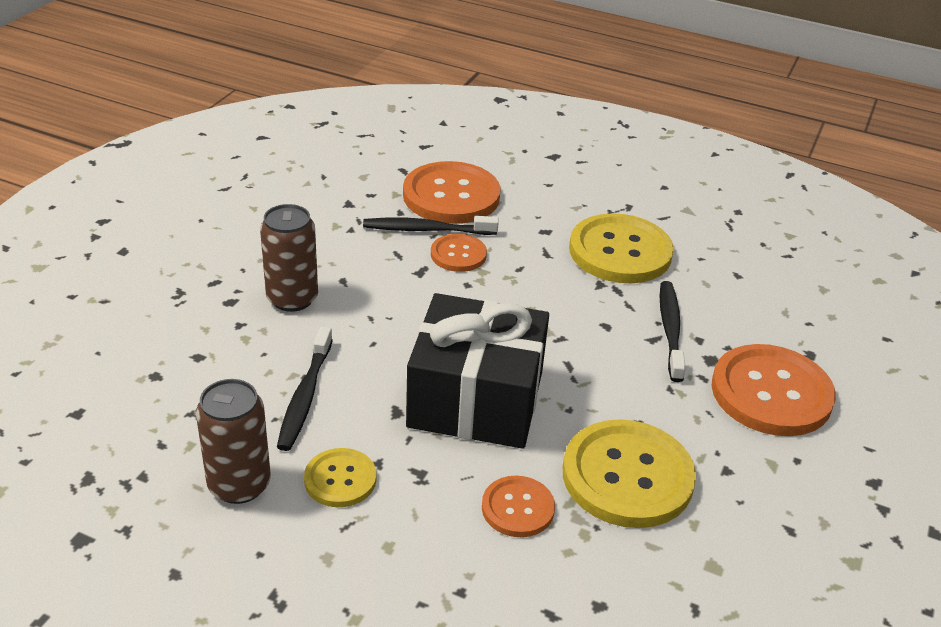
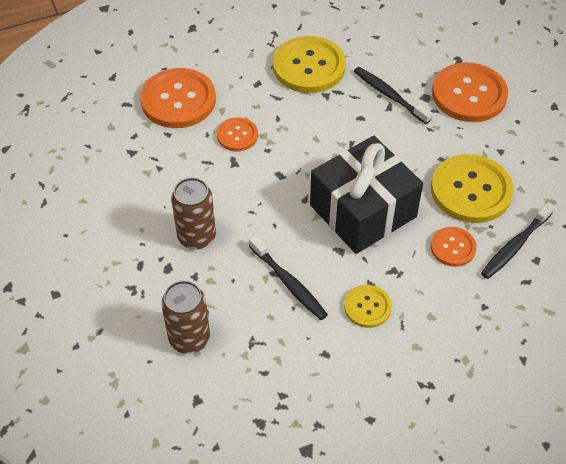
camera: 45 degrees left, 15 degrees up
(239, 485) = (330, 354): brown can -> brown can (189, 338)
(426, 230) = (198, 133): black toothbrush -> black toothbrush (515, 246)

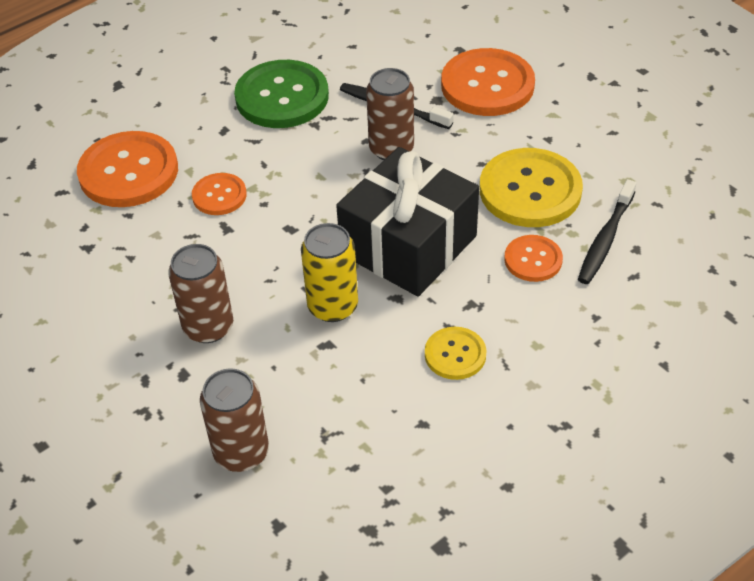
camera: 15 degrees left, 5 degrees down
(289, 283) = (346, 352): black toothbrush -> none
(290, 245) = (333, 306): none -> yellow can
(309, 66) = (282, 97): yellow button -> green button
(376, 129) = (391, 149): none -> brown can

